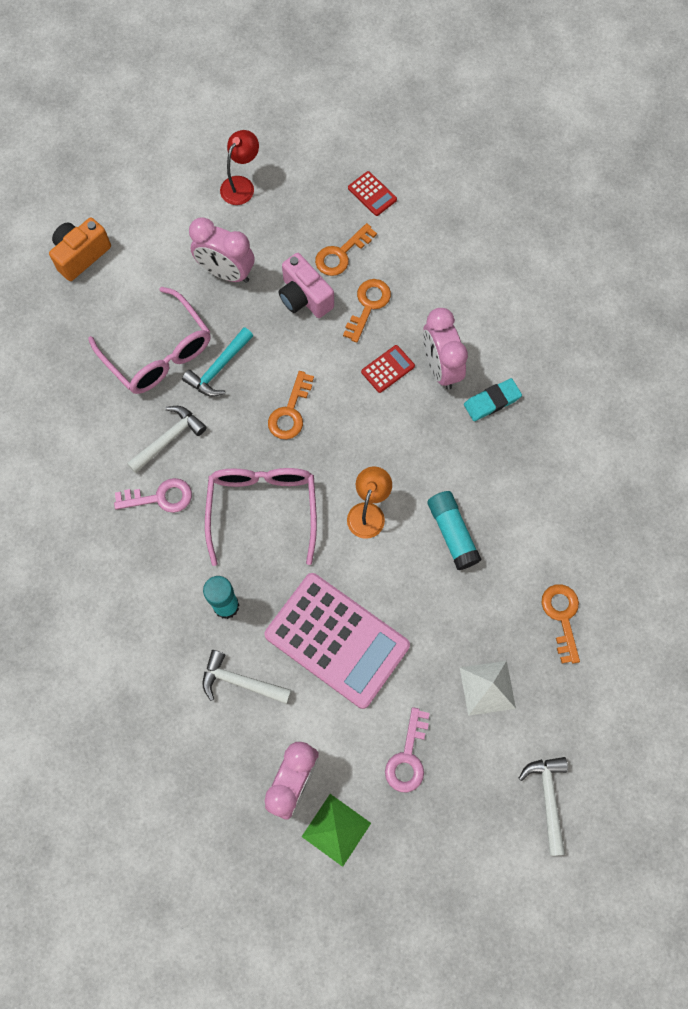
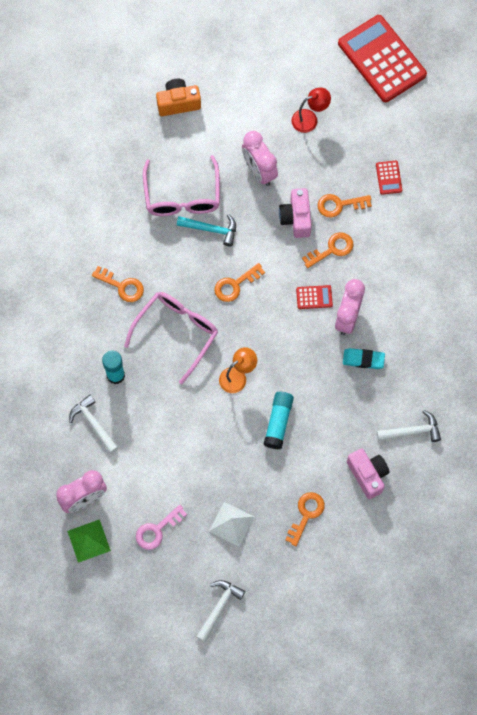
camera: 35 degrees right, 0 degrees up
(160, 497) = (122, 286): pink key -> orange key
(169, 438) = (152, 254): white hammer -> white hammer (412, 431)
(218, 368) = (211, 229): turquoise hammer -> turquoise hammer turned 150 degrees counterclockwise
(273, 80) = (382, 59): none -> red calculator
(337, 640) = (164, 438): pink calculator -> none
(594, 524) = (368, 475): none -> pink camera

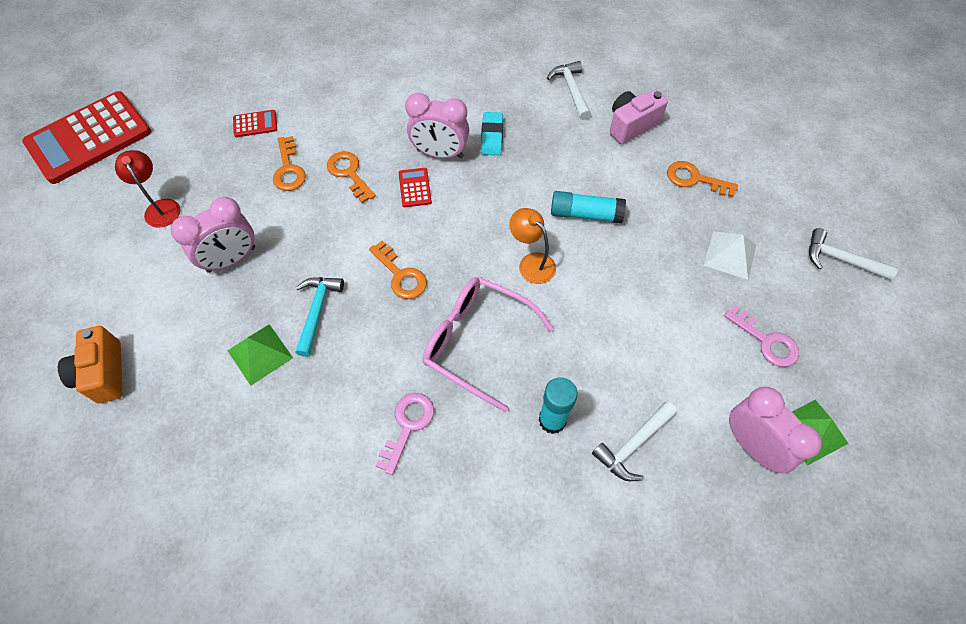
camera: 95 degrees left, 10 degrees down
(122, 286) = (407, 426): orange key -> pink key
(182, 195) = (260, 354): pink glasses -> green pyramid
(296, 218) = (305, 213): pink camera -> none

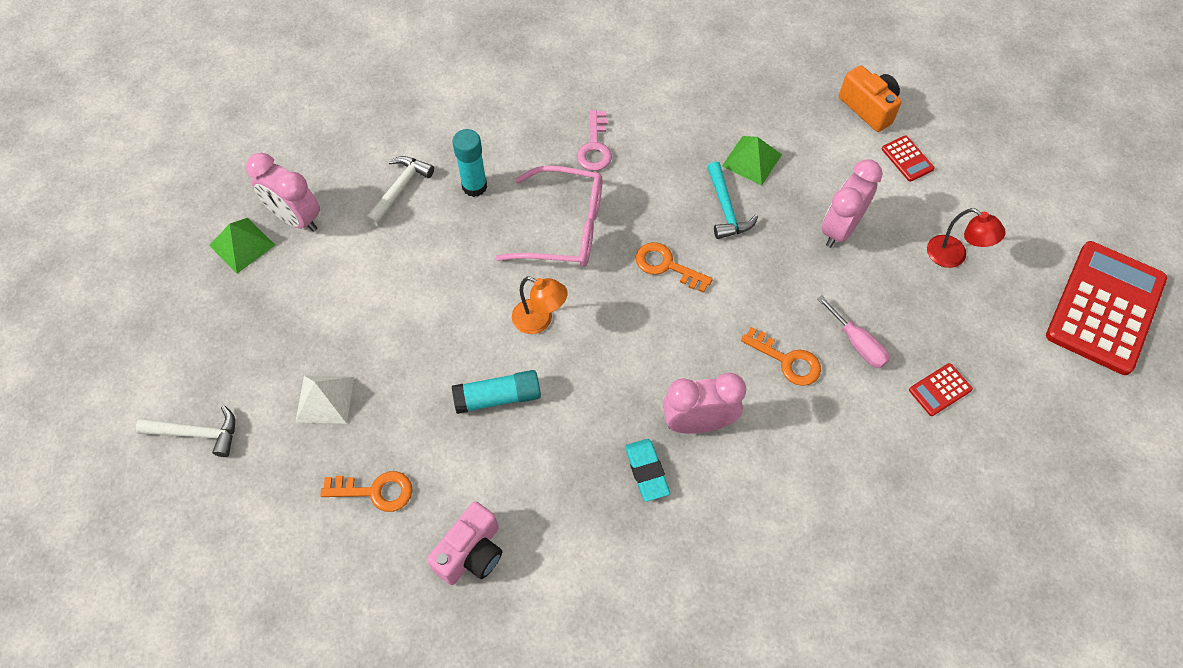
camera: 160 degrees right, 0 degrees up
(288, 169) = (857, 343): orange key -> pink screwdriver
(415, 188) = (703, 367): red calculator -> red calculator (907, 159)
(571, 90) = (569, 590): white hammer -> none
(765, 341) = (284, 314): pink key -> none

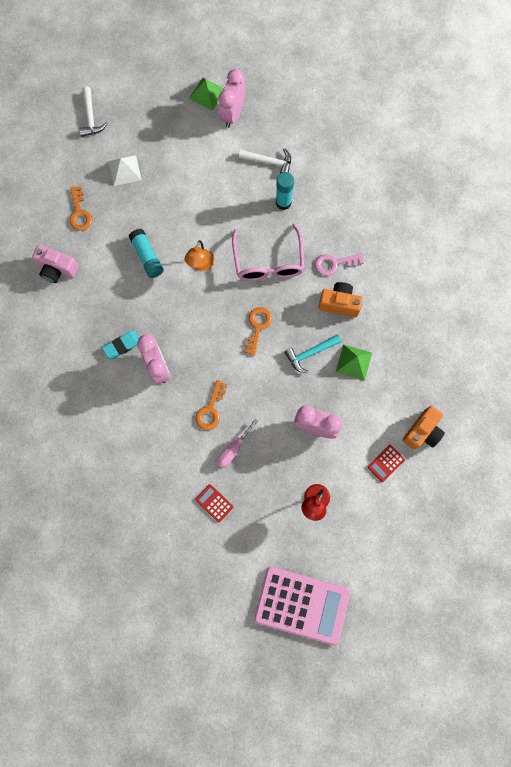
camera: 75 degrees right, 15 degrees up
(658, 156) = (339, 303): none -> orange camera
(1105, 308) = (302, 605): red calculator -> pink calculator

